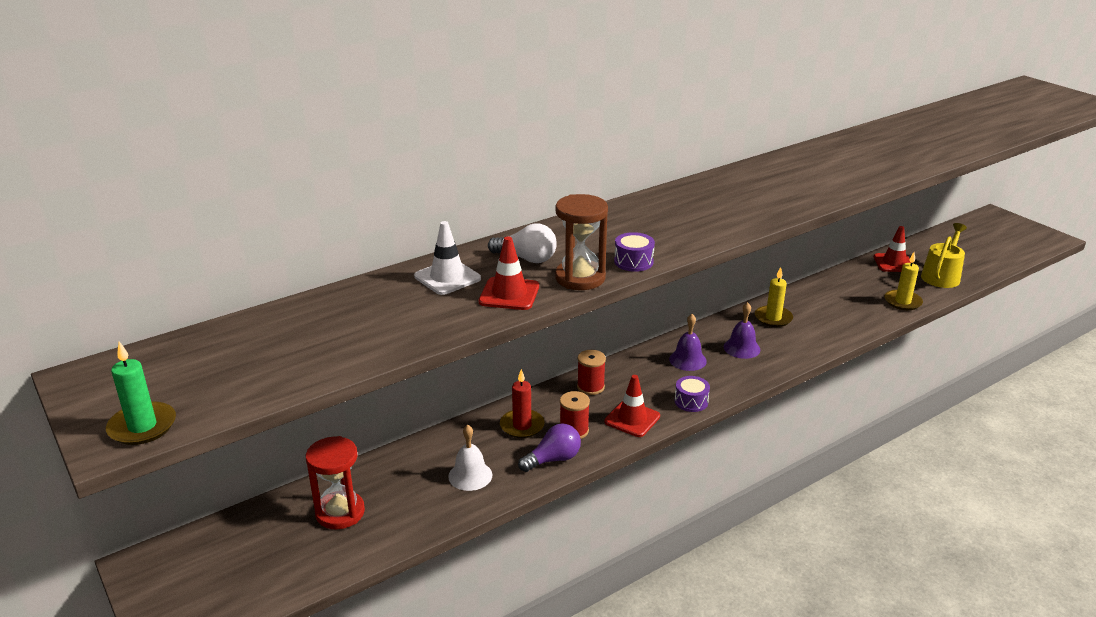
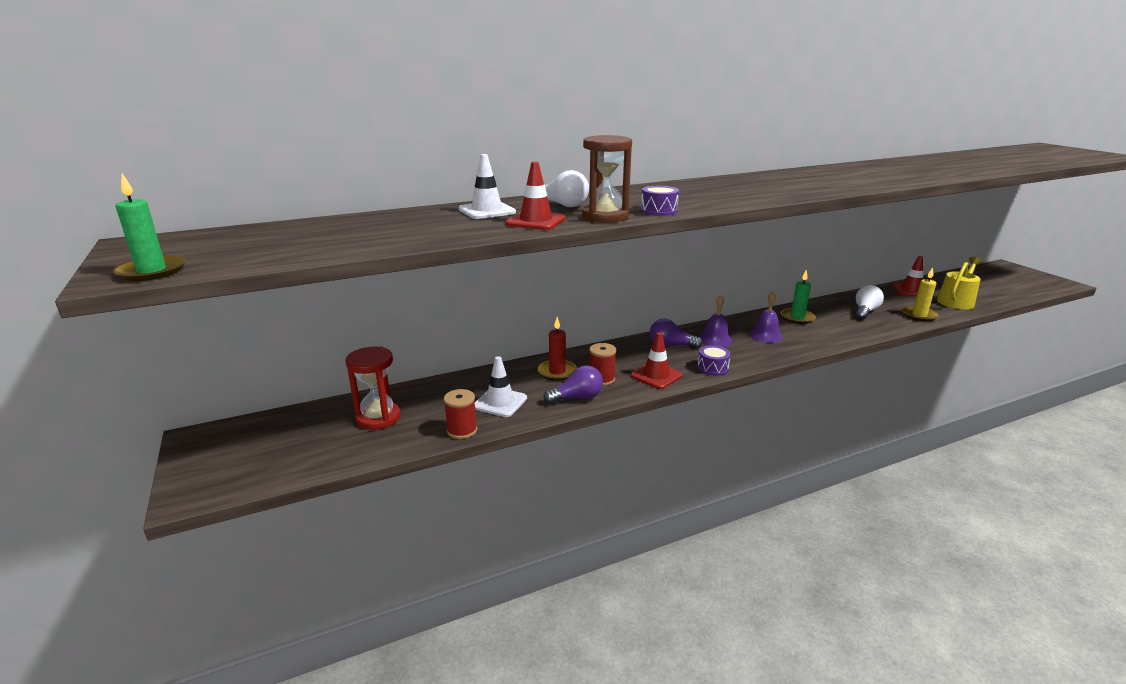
camera: 10 degrees right, 5 degrees down
(470, 475) = (500, 402): white bell -> white traffic cone
(590, 387) = (625, 351): red spool -> red spool (462, 430)
(640, 374) = (670, 346): none -> purple light bulb
(773, 318) = (797, 318): yellow candle -> green candle
(845, 301) = (865, 311): none -> white light bulb

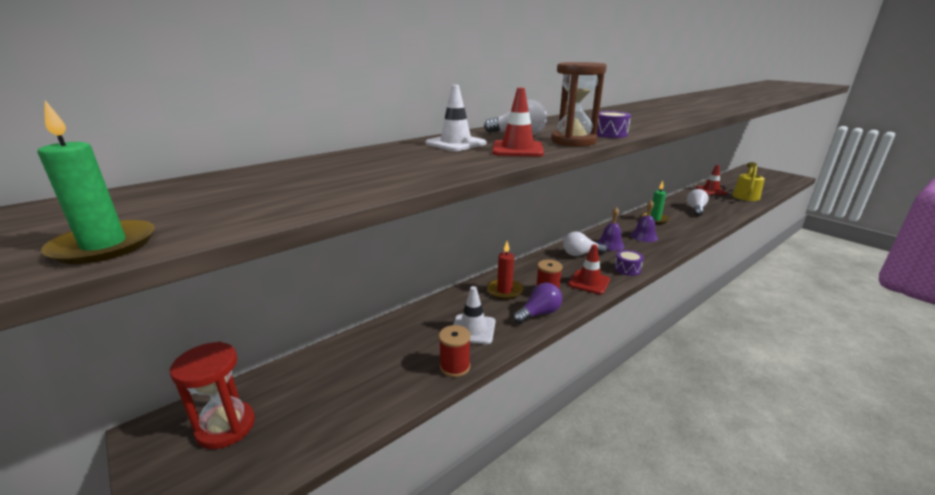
camera: 15 degrees left, 0 degrees up
(378, 418) = (361, 367): red hourglass -> red hourglass (226, 427)
(670, 346) = (580, 254): purple light bulb -> white light bulb
(919, 315) = (732, 208): yellow candle -> none

